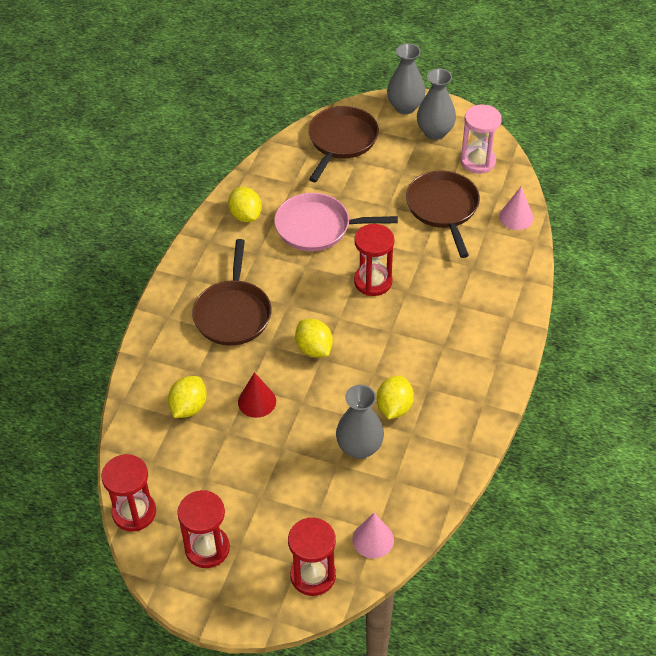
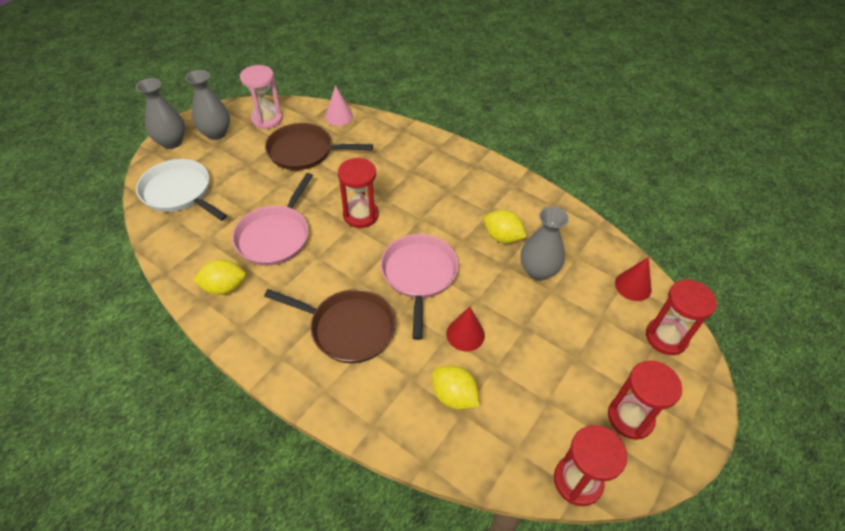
camera: 75 degrees left, 0 degrees up
(314, 349) = (419, 275): yellow lemon -> pink pan
(341, 140) = (179, 192): brown pan -> white pan
(373, 539) = (633, 286): pink cone -> red cone

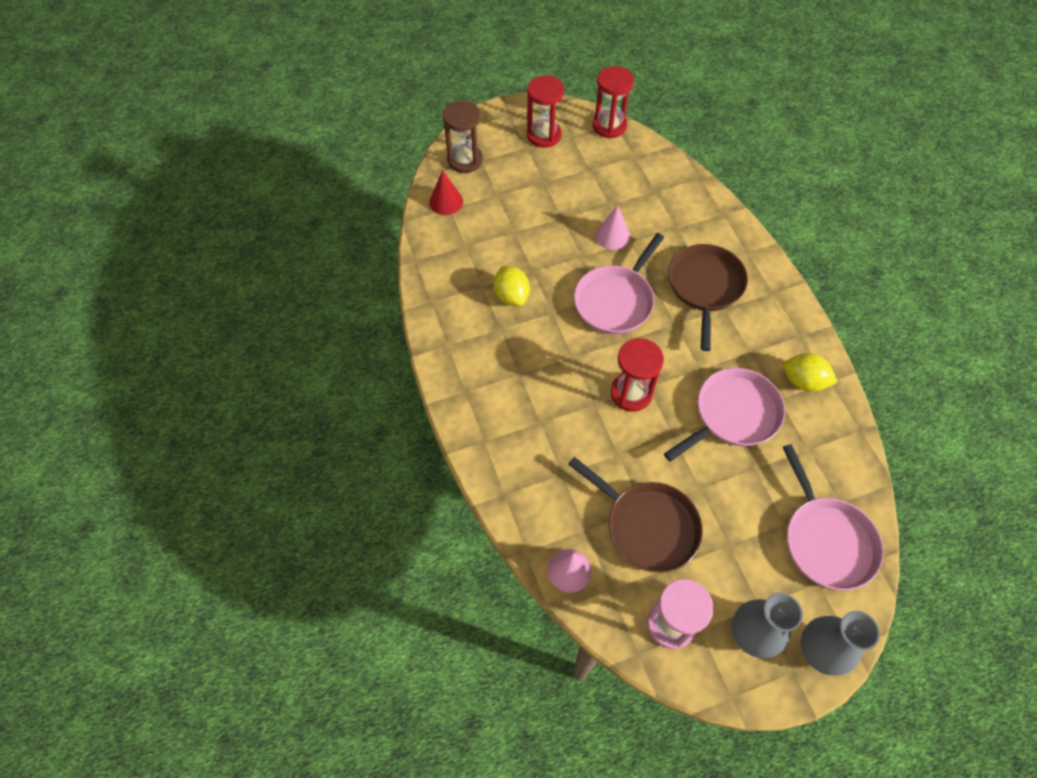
camera: 145 degrees left, 10 degrees up
(179, 192) = (826, 540): white pan -> pink pan
(348, 328) = (705, 287): brown pan -> brown pan turned 45 degrees clockwise
(454, 396) = (653, 202): yellow lemon -> none
(465, 334) = (612, 235): red cone -> pink cone
(538, 271) = (509, 251): grey vase -> none
(666, 337) = (465, 160): red hourglass -> brown hourglass

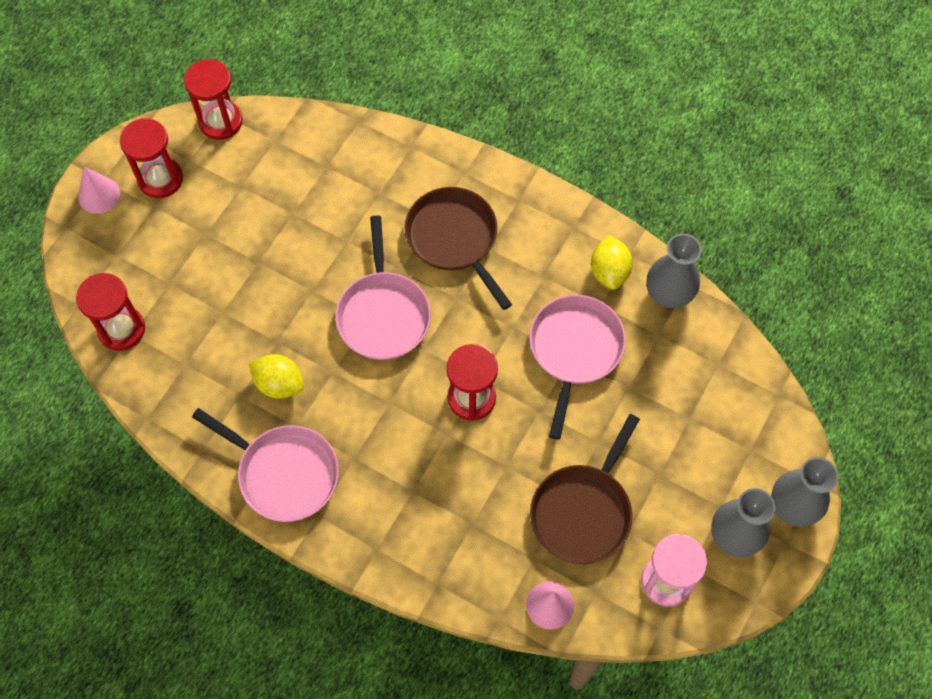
camera: 40 degrees left, 5 degrees up
(446, 201) = (121, 329): red cone -> red hourglass
(465, 160) = (100, 267): brown hourglass -> none
(612, 235) = (325, 246): pink cone -> pink cone (99, 195)
(648, 526) = (583, 512): brown pan -> brown pan turned 120 degrees clockwise
(803, 381) = (609, 272): yellow lemon -> yellow lemon turned 75 degrees counterclockwise
(826, 540) = (732, 407): pink pan -> pink pan (284, 473)
(839, 427) = (668, 294): none -> grey vase

